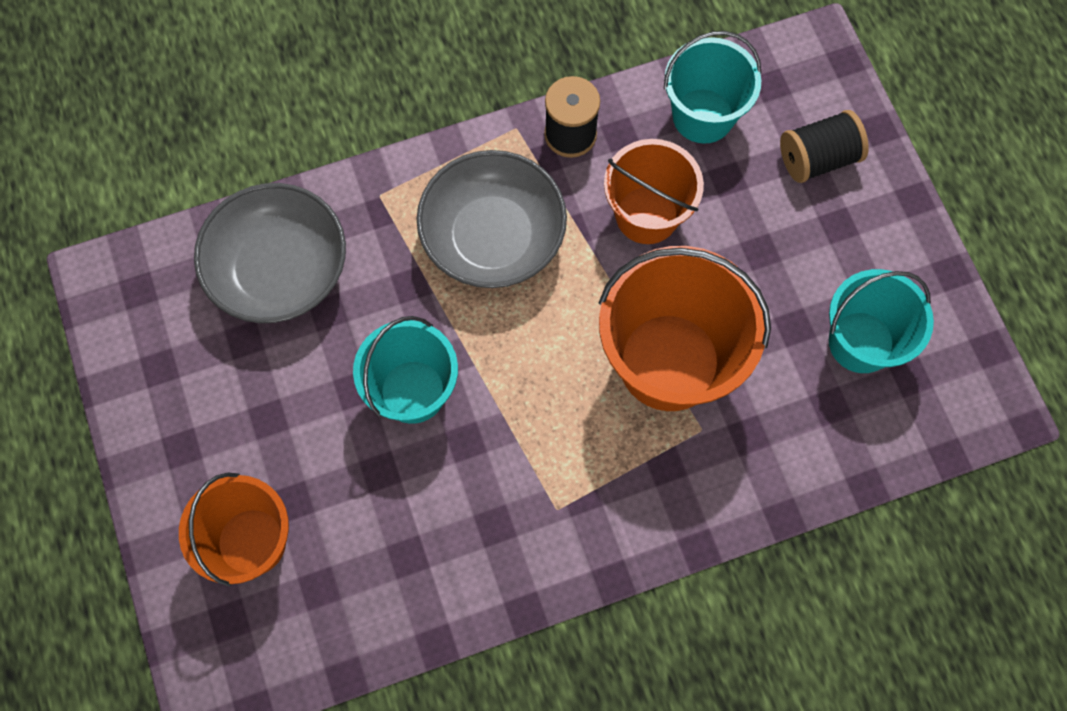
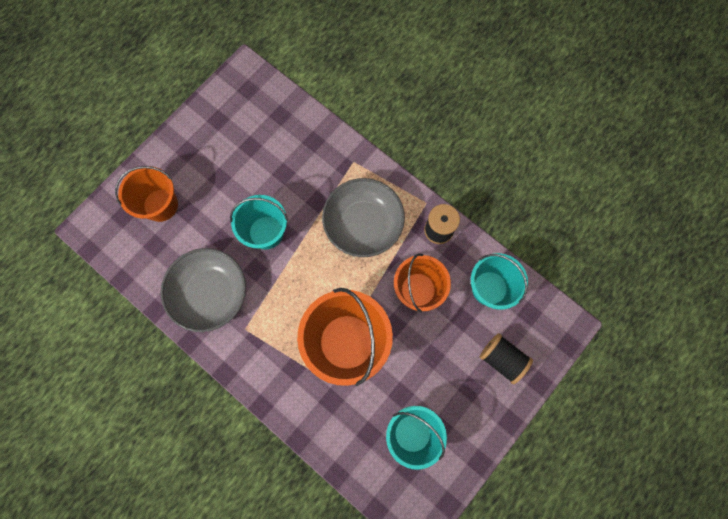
camera: 60 degrees right, 5 degrees up
(279, 269) = (291, 141): grey bowl -> grey bowl (210, 293)

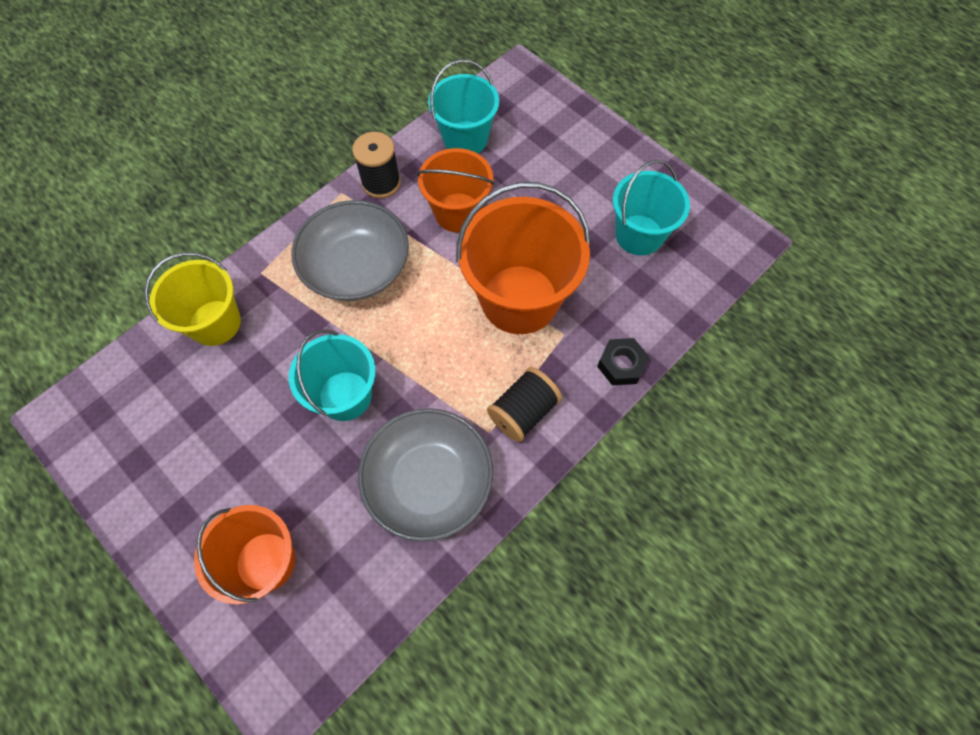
camera: 85 degrees left, 10 degrees down
(299, 419) = (621, 365): none -> black nut
(313, 141) = (215, 323): none -> yellow bucket
(502, 359) = (553, 136): black spool -> black spool (523, 412)

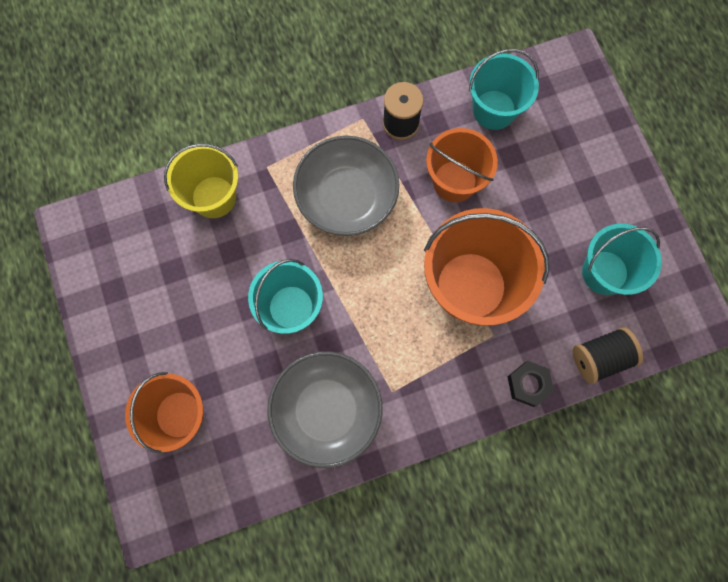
camera: 25 degrees right, 10 degrees up
(523, 412) = (427, 387): black spool -> black spool (600, 357)

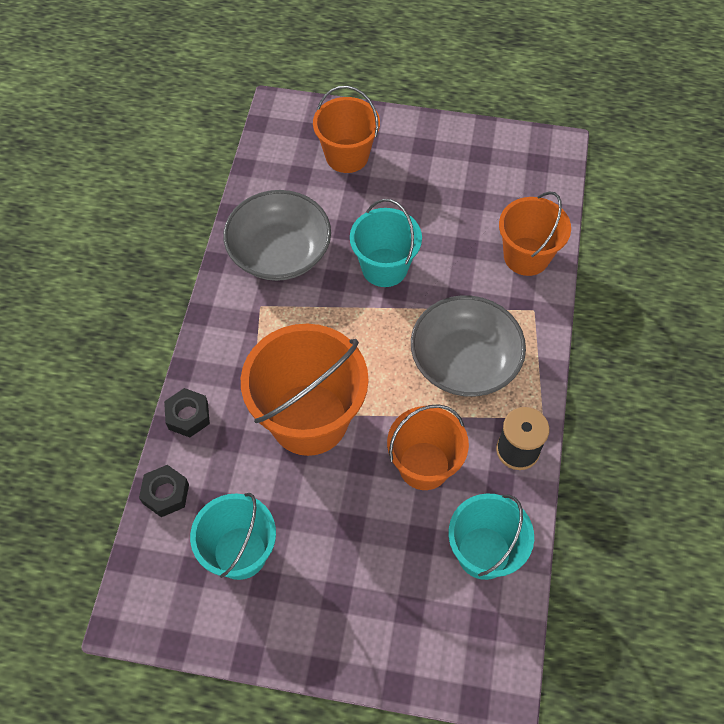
camera: 120 degrees right, 15 degrees down
(214, 197) = (526, 256): yellow bucket -> orange bucket
(600, 357) = (165, 493): black spool -> black nut

